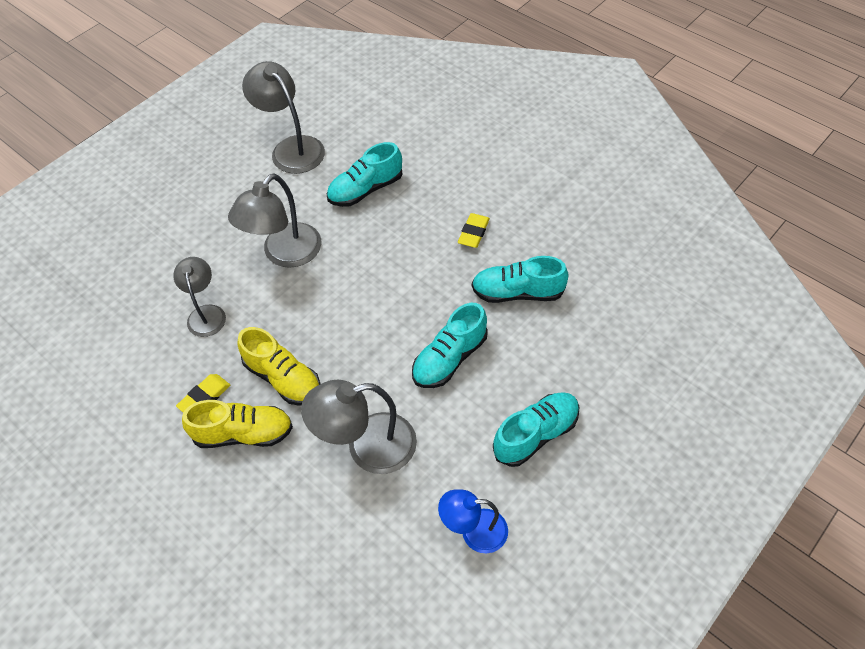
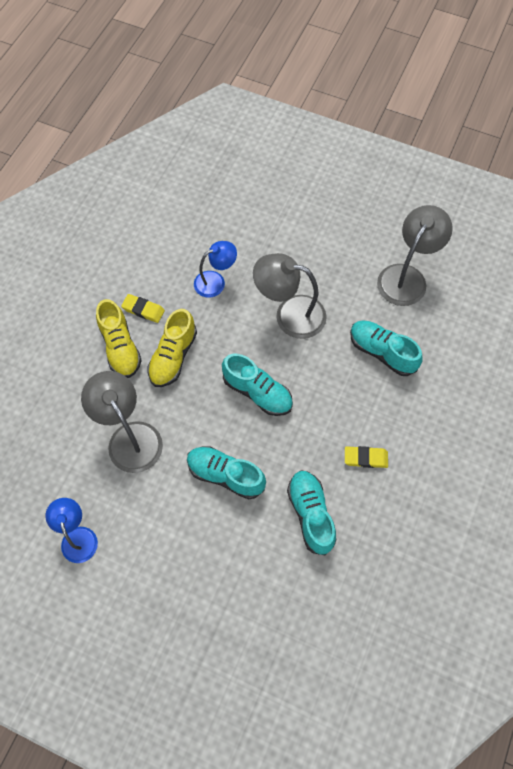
camera: 70 degrees right, 10 degrees up
(206, 313) = (215, 281): grey lamp -> blue lamp
(536, 434) = (171, 564): turquoise shoe -> turquoise shoe (257, 392)

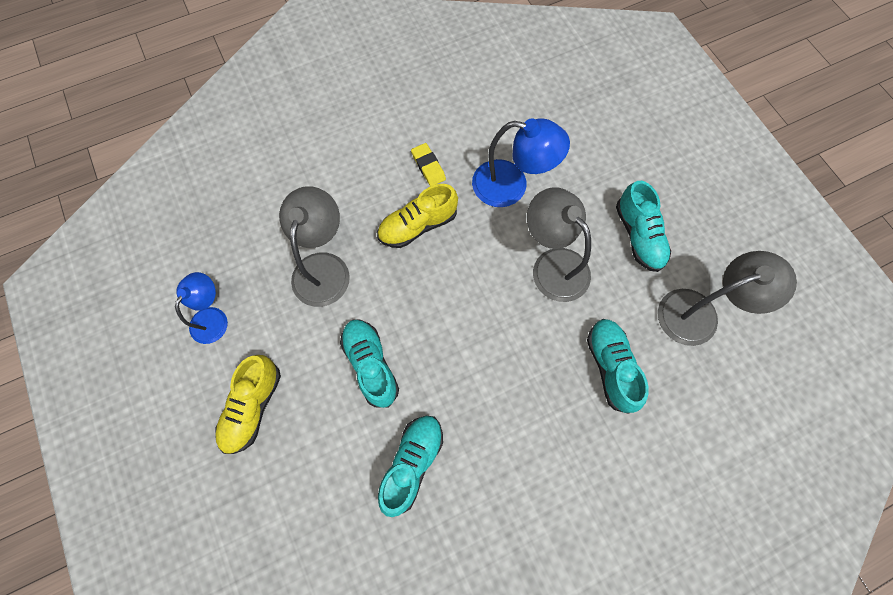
camera: 40 degrees right, 5 degrees up
(120, 347) = (382, 185): yellow shoe -> yellow shoe (252, 407)
(215, 281) = (511, 186): blue lamp -> blue lamp, size x1.57
(257, 392) = (462, 313): turquoise shoe -> turquoise shoe (638, 236)
(365, 458) = (507, 454): yellow eraser -> none

